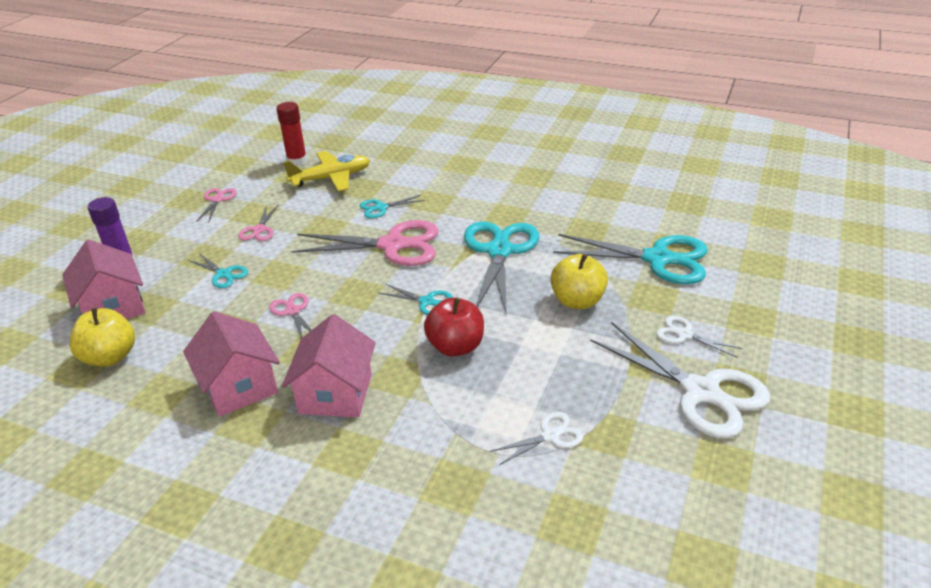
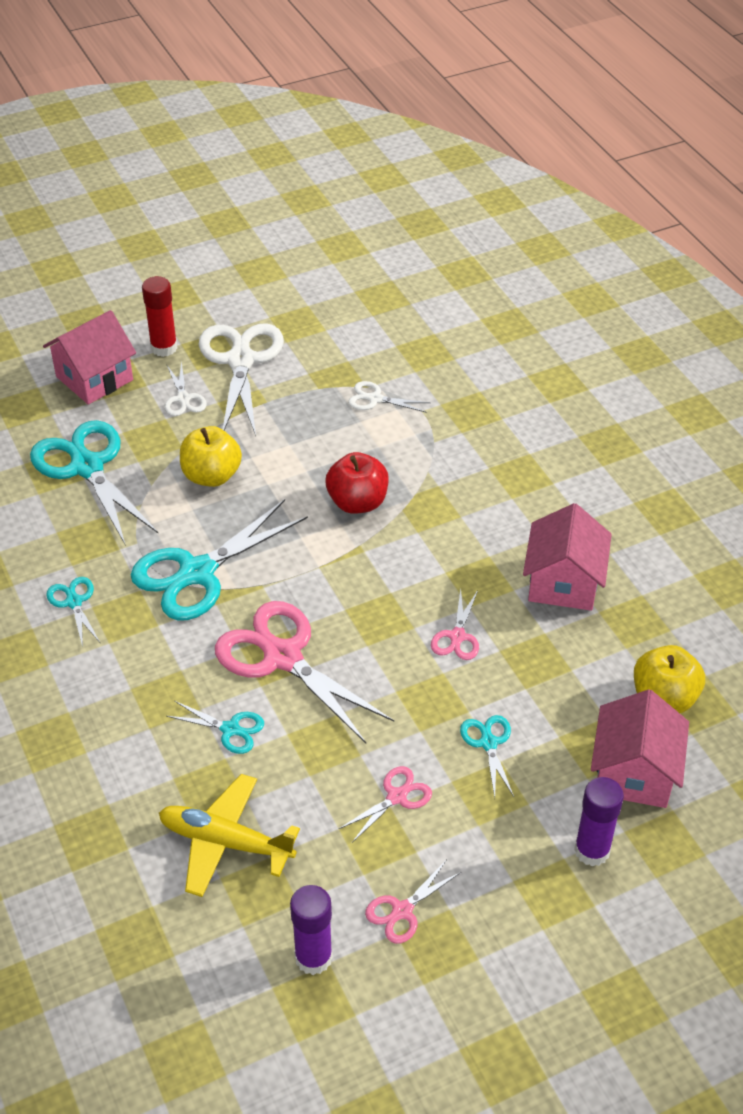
camera: 140 degrees left, 10 degrees up
(247, 171) = (313, 957): none -> purple glue stick
(297, 161) = (228, 928): red glue stick -> red glue stick (164, 348)
(335, 393) = (491, 525): pink house -> pink house (94, 378)
(427, 302) = (330, 562): turquoise scissors -> turquoise scissors (74, 602)

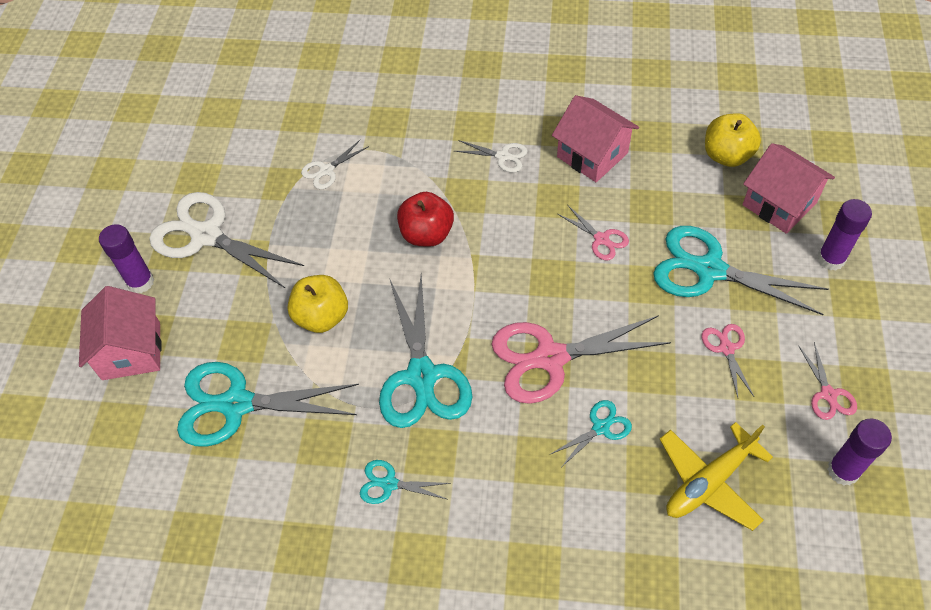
camera: 55 degrees left, 10 degrees up
(164, 348) = (140, 282): red glue stick -> purple glue stick
(183, 399) = (215, 296): white scissors -> white scissors (503, 156)
(488, 743) = (709, 270): turquoise scissors -> turquoise scissors, size x2.11

